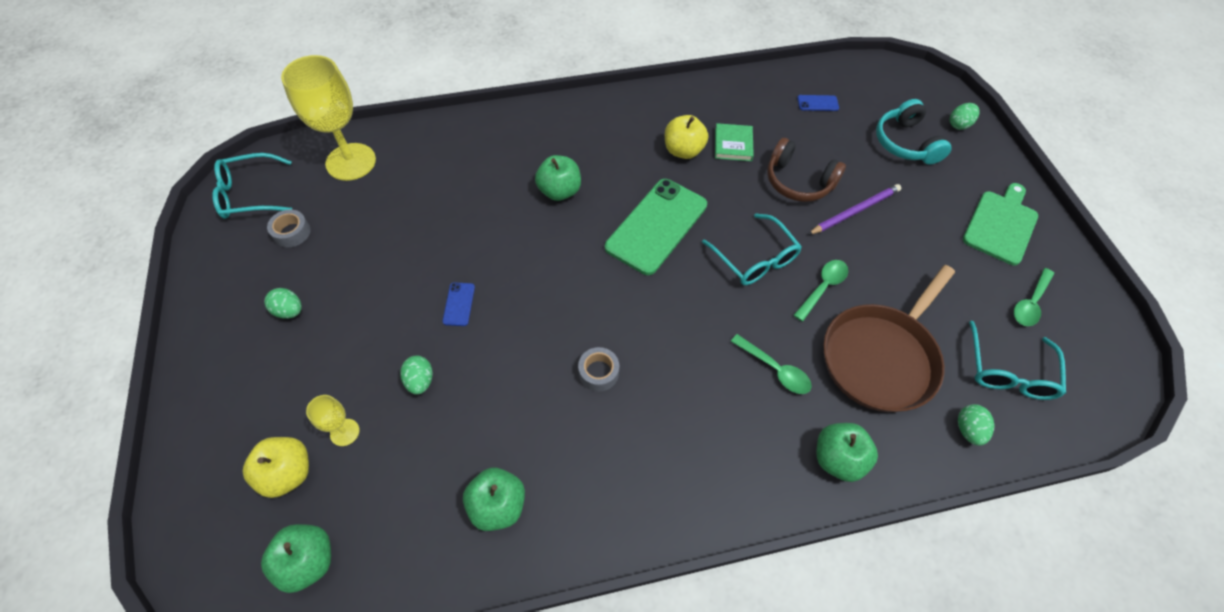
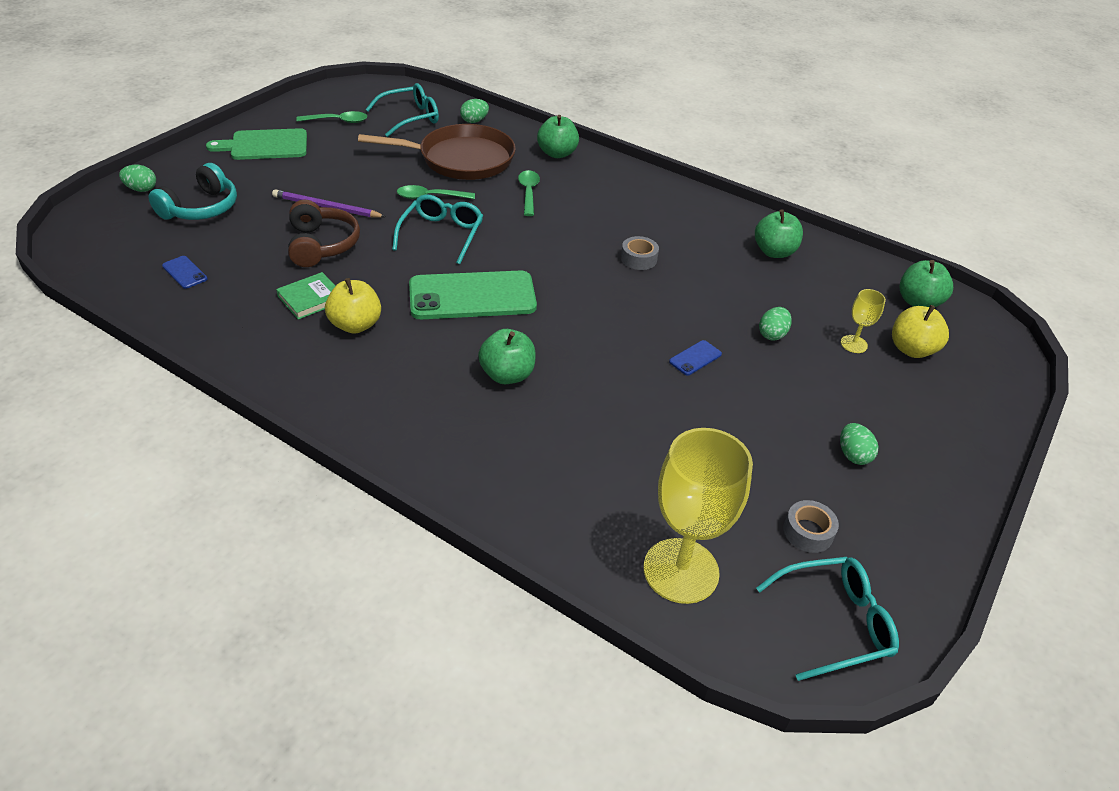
camera: 135 degrees left, 15 degrees down
(249, 194) = (835, 622): turquoise glasses -> turquoise glasses turned 45 degrees counterclockwise

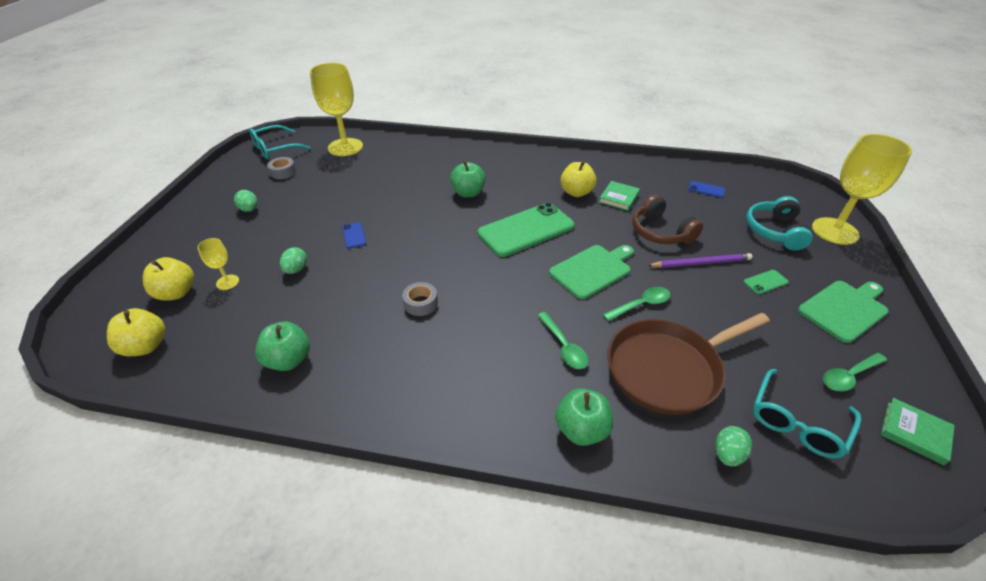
camera: 160 degrees right, 0 degrees up
(141, 189) = (834, 231): green egg -> yellow goblet
(294, 178) = (765, 282): none -> green phone
(346, 96) = (914, 433): none -> green book
(442, 234) = (593, 270): turquoise glasses -> green cutting board
(695, 358) = (354, 235): blue phone -> blue phone turned 45 degrees counterclockwise
(918, 302) = (146, 346): green apple -> yellow apple

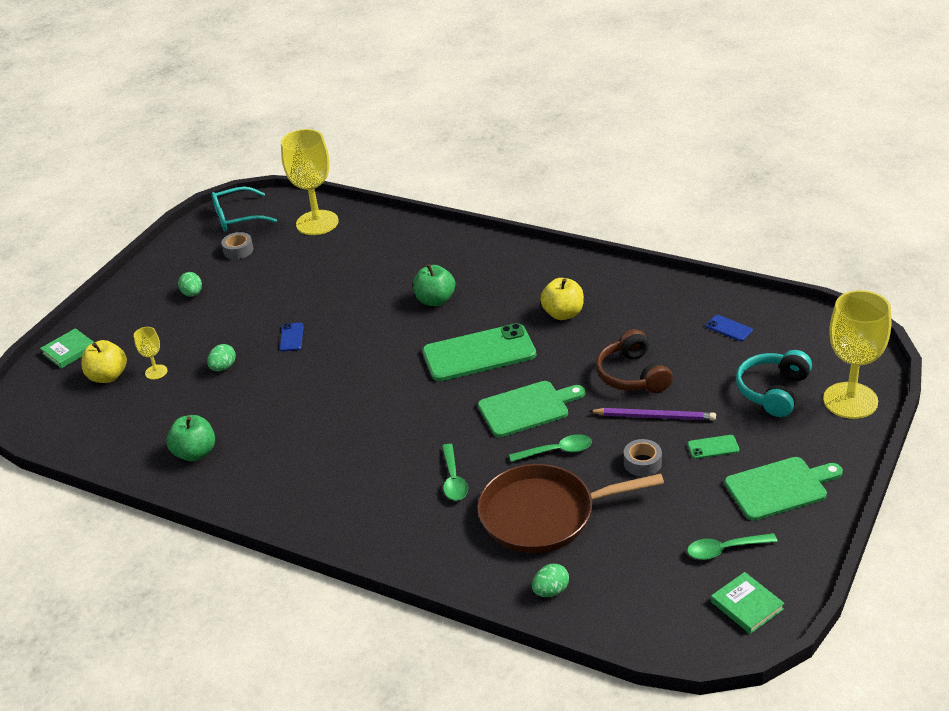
camera: 20 degrees right, 5 degrees down
(146, 346) = (76, 423): yellow apple -> none
(420, 303) = (333, 418): grey tape -> grey tape (642, 463)
(581, 429) = (430, 550): green apple -> none
(619, 198) = (610, 327): green book -> green book (69, 351)
(797, 422) = (637, 578): turquoise glasses -> none

